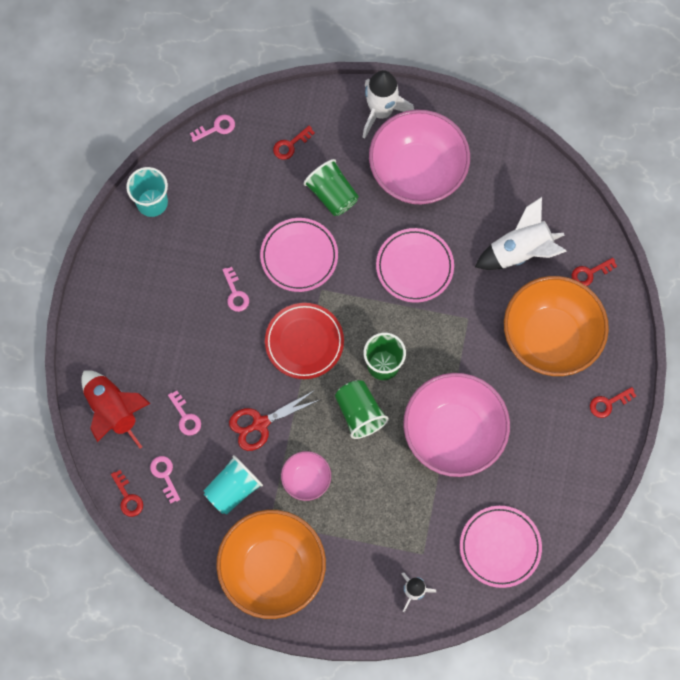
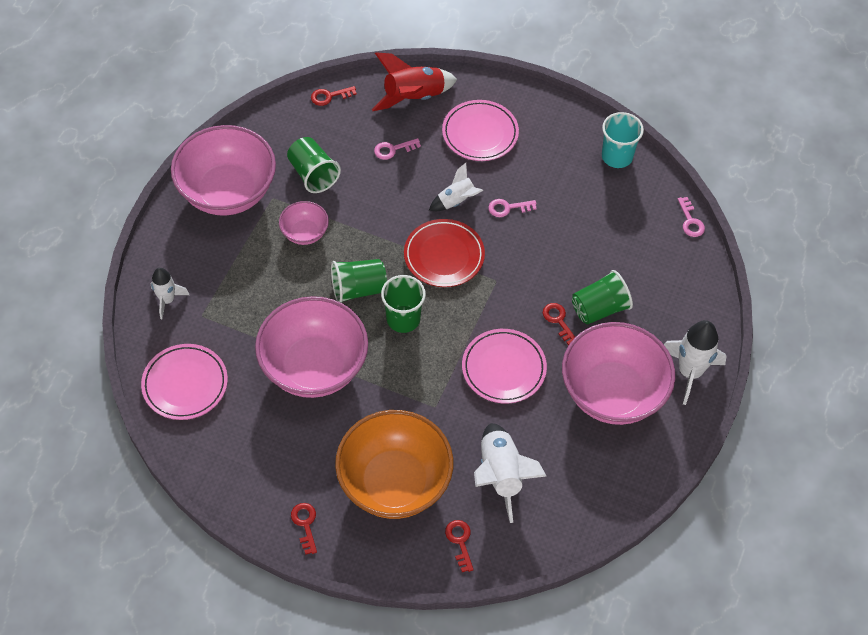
camera: 100 degrees right, 15 degrees down
(165, 475) = (342, 126): pink key -> none
(233, 489) = (313, 174): turquoise cup -> green cup
(237, 342) = (456, 201): none -> white rocket
(260, 423) = (370, 206): red scissors -> none
(273, 569) = (228, 192): orange bowl -> pink bowl
(290, 145) = (662, 282): red key -> red key (558, 321)
(299, 256) = (536, 267): pink plate -> pink plate (480, 133)

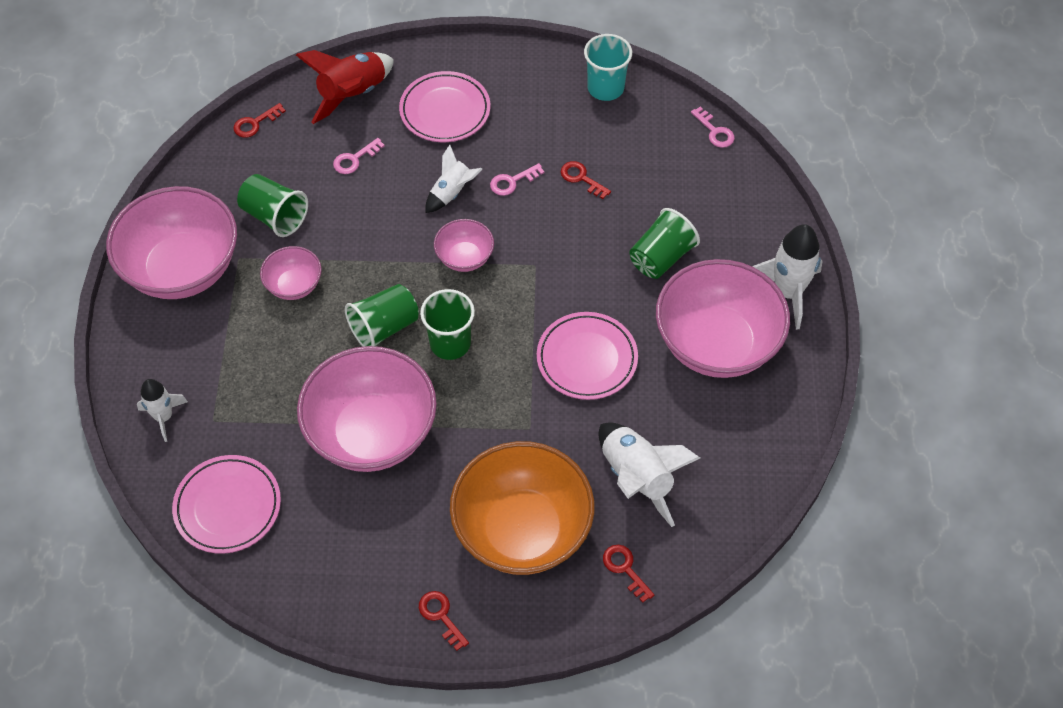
camera: 20 degrees left, 0 degrees up
(444, 256) = (464, 257): red plate -> pink bowl
(558, 321) = (623, 286): red key -> red key (581, 178)

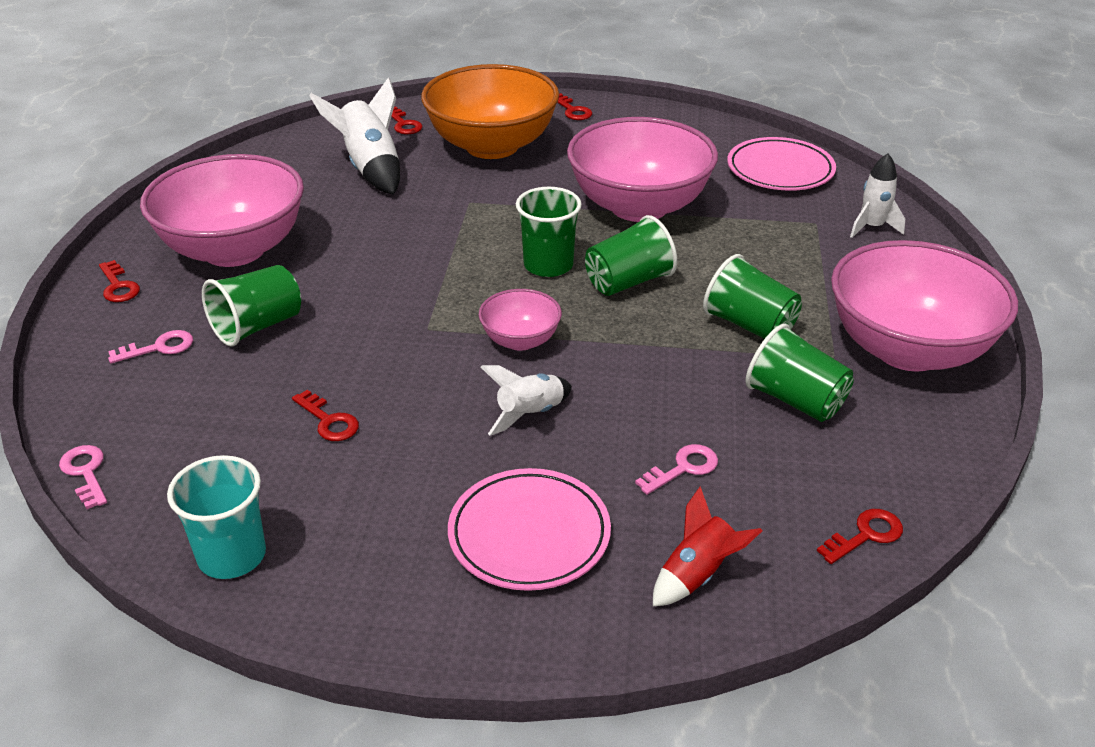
camera: 175 degrees left, 20 degrees down
(294, 285) = (749, 325): pink bowl -> green cup
(352, 94) = (698, 574): red rocket -> red rocket, size x0.61
(512, 181) = (435, 423): pink key -> pink key (159, 348)
(587, 359) = (390, 246): pink plate -> none
(788, 292) = (118, 286): white rocket -> red key

